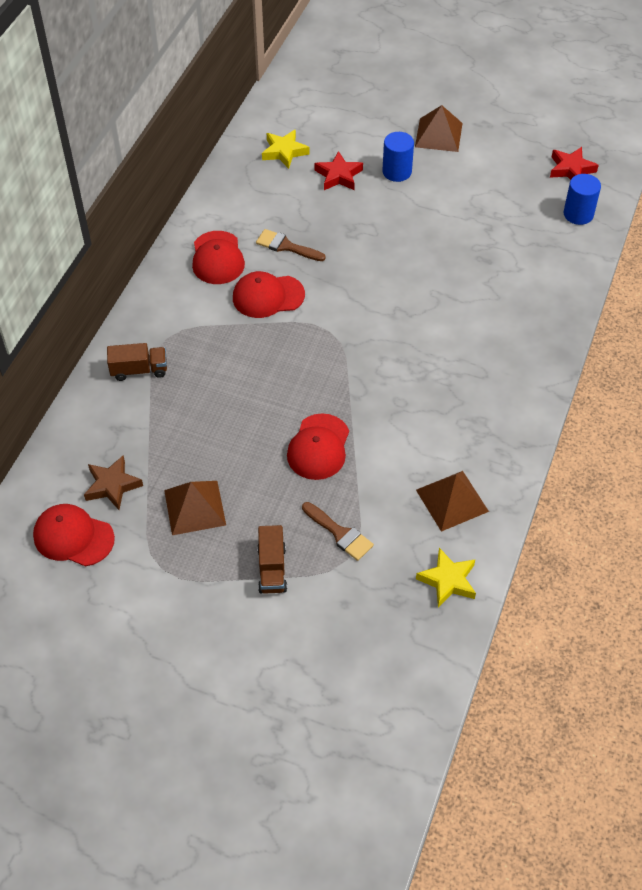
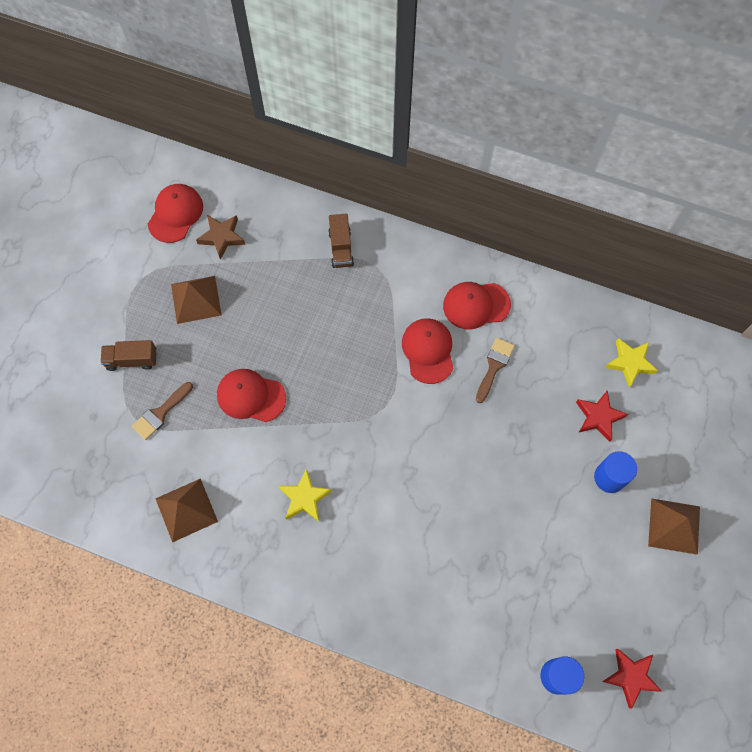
camera: 90 degrees right, 15 degrees up
(448, 580) = (106, 501): yellow star -> yellow star (304, 498)

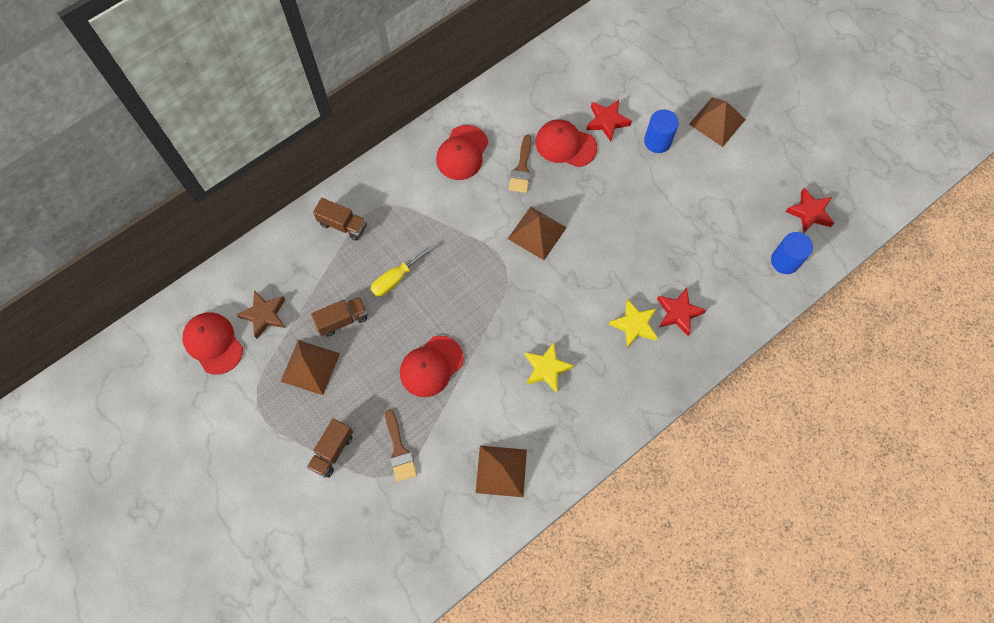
camera: 60 degrees left, 0 degrees up
(252, 299) = (342, 320): none -> brown truck
(316, 320) = (395, 279): none -> yellow screwdriver
(428, 351) = (478, 209): red cap -> red cap (565, 145)
(433, 593) = (678, 313): none -> red star
(436, 416) = (537, 233): none -> brown pyramid
(494, 366) = (522, 169): brown brush -> brown brush turned 135 degrees counterclockwise
(630, 363) = (577, 76): yellow star -> yellow star (634, 325)

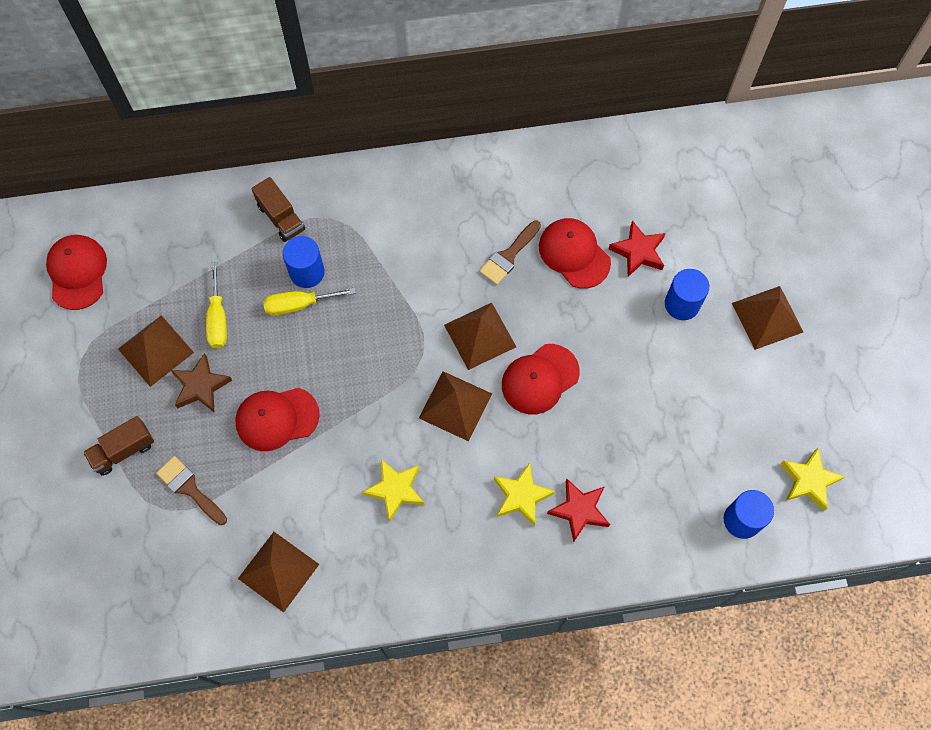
camera: 30 degrees right, 0 degrees up
(264, 315) = (144, 271): brown star -> brown star (201, 386)
(342, 320) = (218, 319): brown truck -> yellow screwdriver
(387, 253) = (307, 272): none -> blue cylinder
(399, 450) = (189, 488): brown brush -> brown brush turned 120 degrees clockwise
(462, 153) = (455, 204): red cap -> red cap (540, 379)
(550, 289) = (455, 405): none -> brown pyramid
(809, 213) = (809, 481): red star -> yellow star

